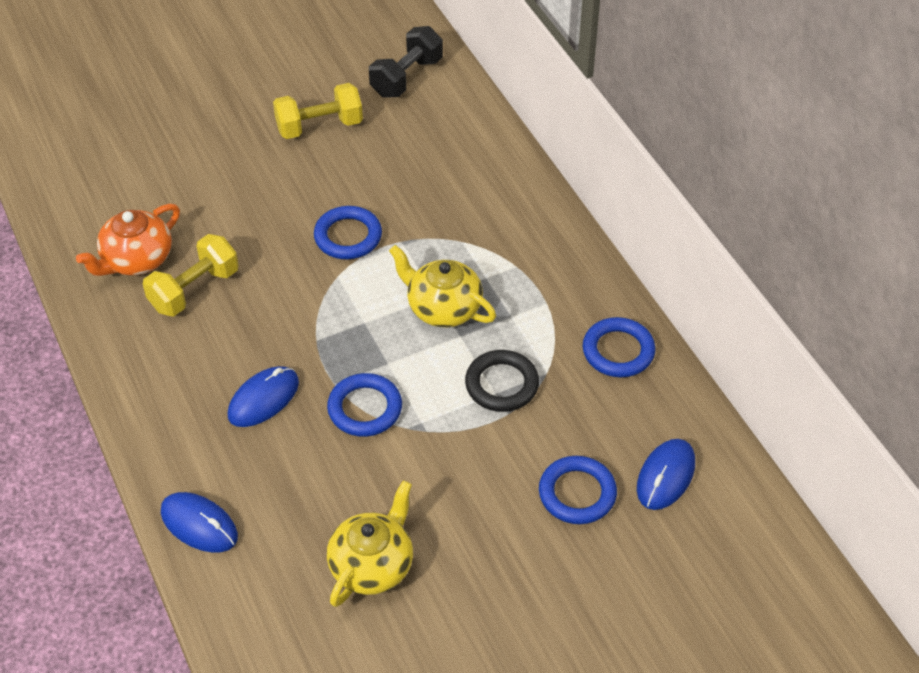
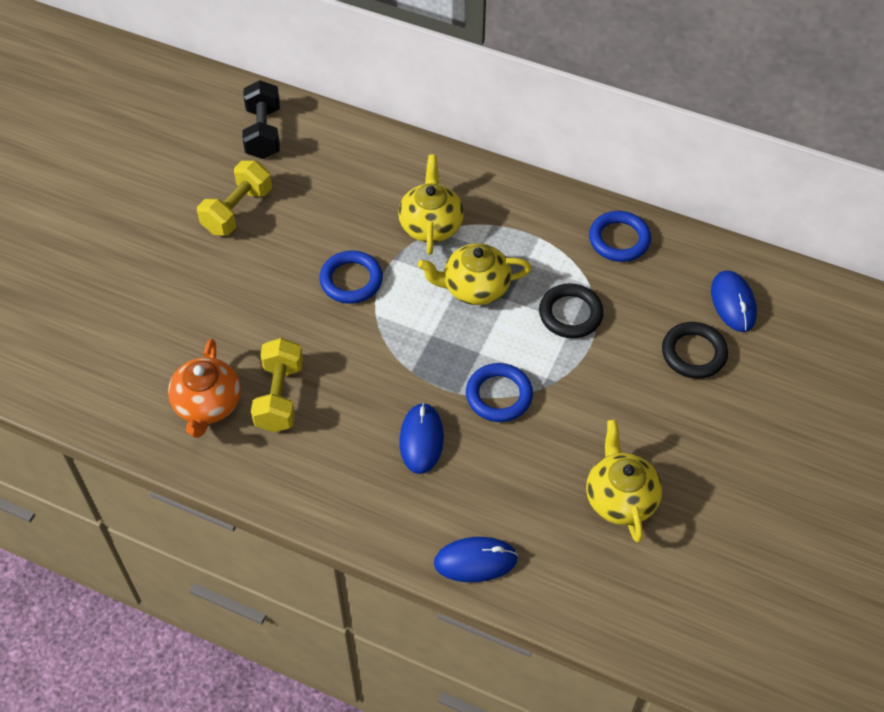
camera: 40 degrees left, 5 degrees up
(463, 233) = (431, 224): none -> yellow teapot
(577, 493) = (693, 353): blue ring -> black ring

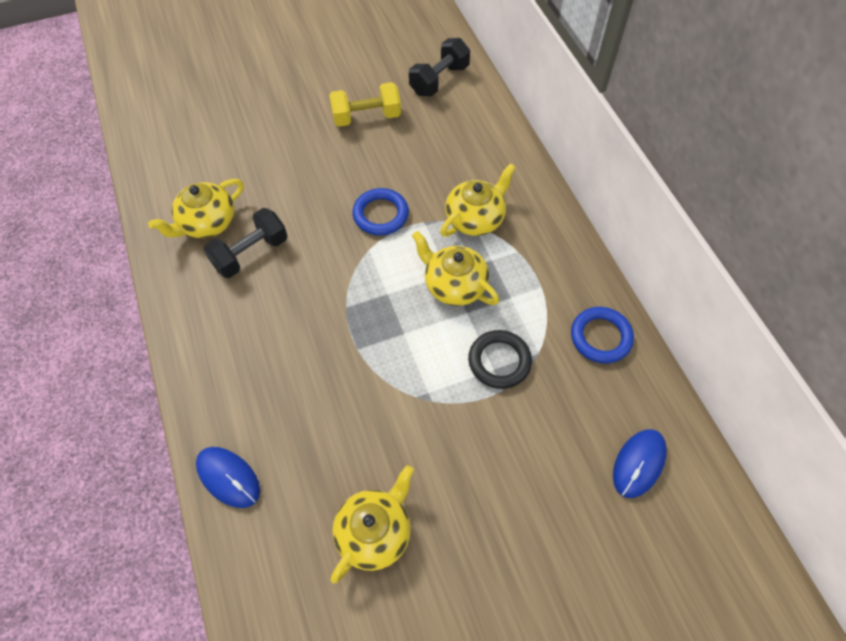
camera: 45 degrees right, 5 degrees up
(208, 405) = (207, 223): orange teapot -> yellow teapot
(280, 396) = (250, 253): yellow dumbbell -> black dumbbell
(421, 440) = (296, 359): blue mouse -> none
(499, 395) = (381, 375): blue ring -> none
(693, 353) = (559, 474): black ring -> none

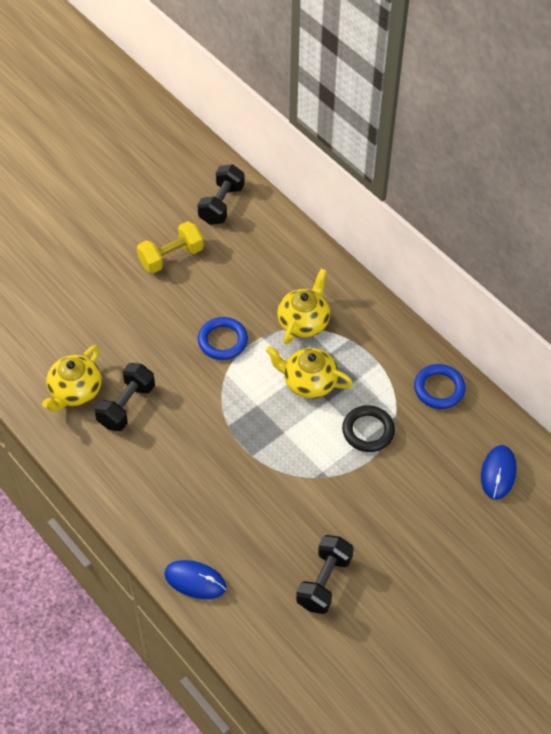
camera: 20 degrees left, 5 degrees down
(374, 532) = (324, 581): yellow teapot -> black dumbbell

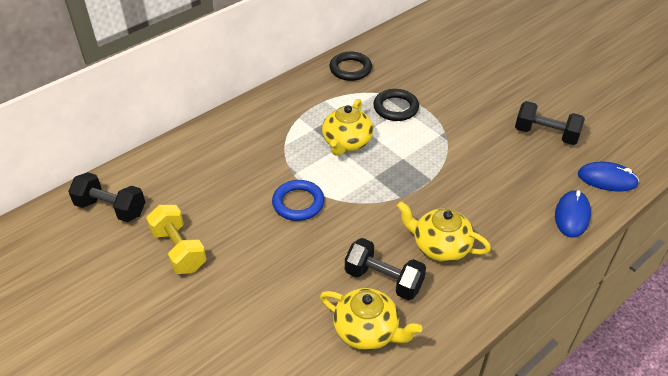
camera: 90 degrees left, 10 degrees down
(304, 321) = (277, 145): yellow teapot -> yellow teapot (440, 246)
(439, 389) = (350, 69): blue ring -> black ring
(498, 473) = (426, 44): blue mouse -> blue mouse (607, 179)

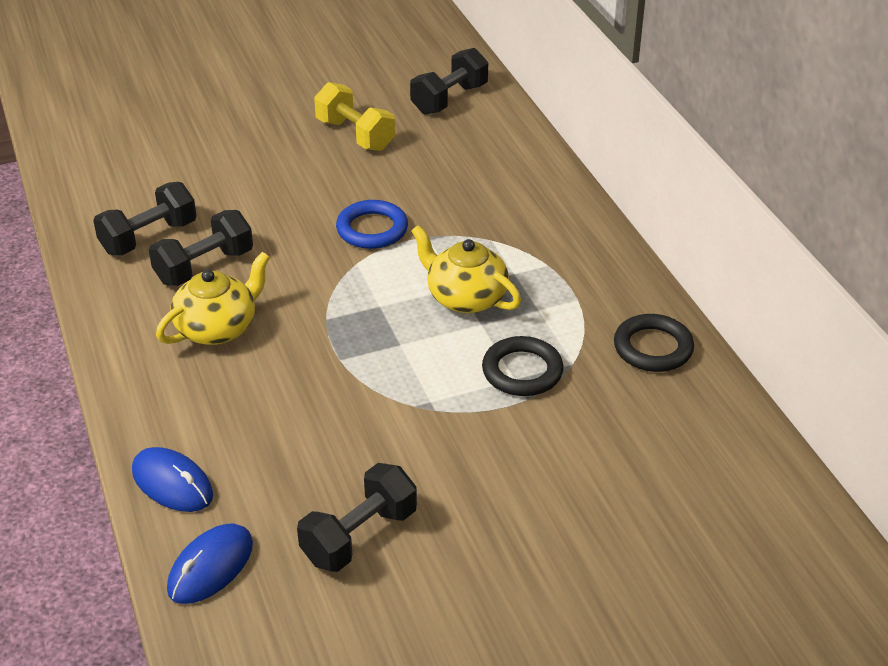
camera: 110 degrees right, 5 degrees down
(179, 250) = (355, 135): yellow dumbbell -> yellow dumbbell turned 60 degrees clockwise
(367, 331) = (149, 237): yellow teapot -> black dumbbell

